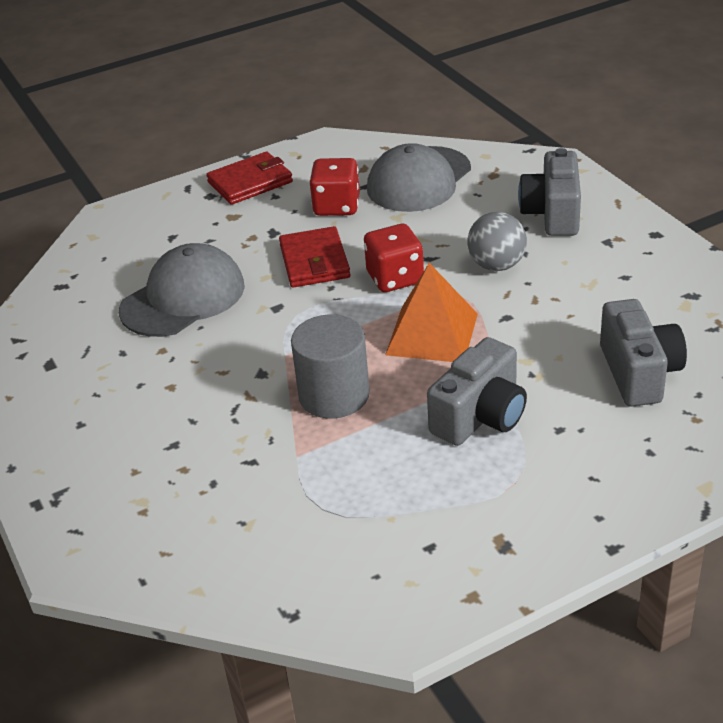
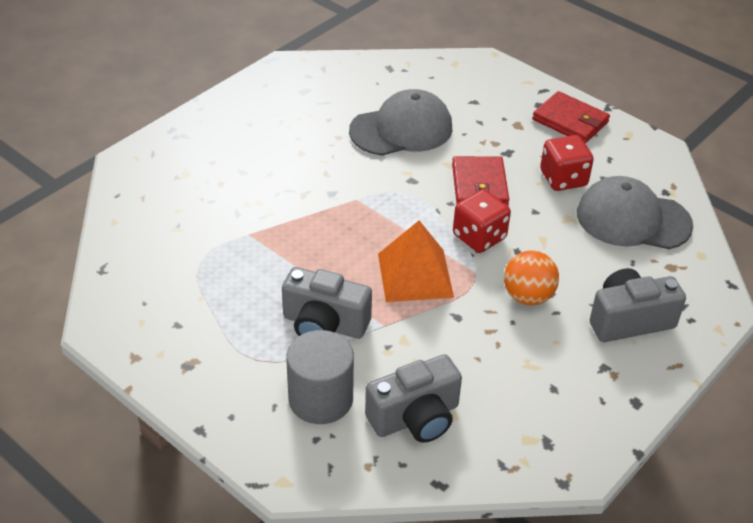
camera: 65 degrees right, 5 degrees up
(183, 298) = (401, 129): grey cap -> grey cap turned 45 degrees counterclockwise
(314, 261) = (479, 185): red wallet -> red wallet turned 60 degrees counterclockwise
(334, 395) = (320, 237): grey cylinder -> grey cylinder (320, 399)
(497, 265) = (528, 296): grey ball -> orange ball

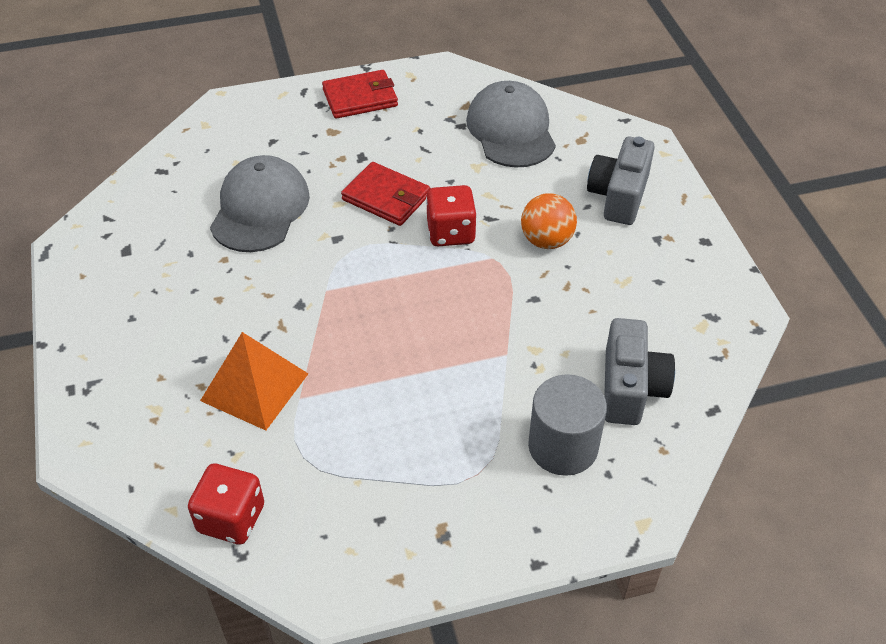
camera: 55 degrees left, 5 degrees up
(324, 324) = (472, 397): grey camera -> none
(415, 275) = (461, 300): orange pyramid -> orange pyramid (254, 387)
(563, 179) = (427, 142): red dice -> red dice (231, 518)
(633, 219) = (511, 130): grey cap -> grey cap turned 120 degrees clockwise

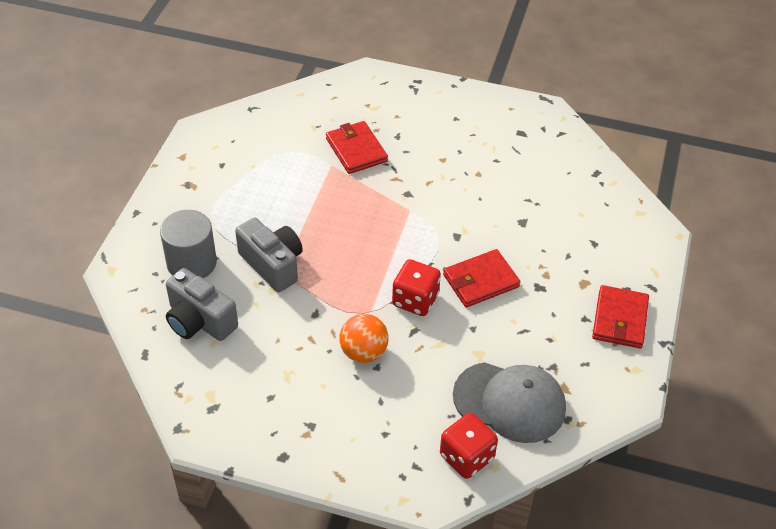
camera: 120 degrees right, 0 degrees up
(231, 518) = (275, 112): red dice -> red dice (466, 457)
(254, 387) = (356, 150): orange pyramid -> red wallet
(260, 209) = (517, 208): grey cap -> none
(619, 196) = (375, 430): grey camera -> grey camera (272, 264)

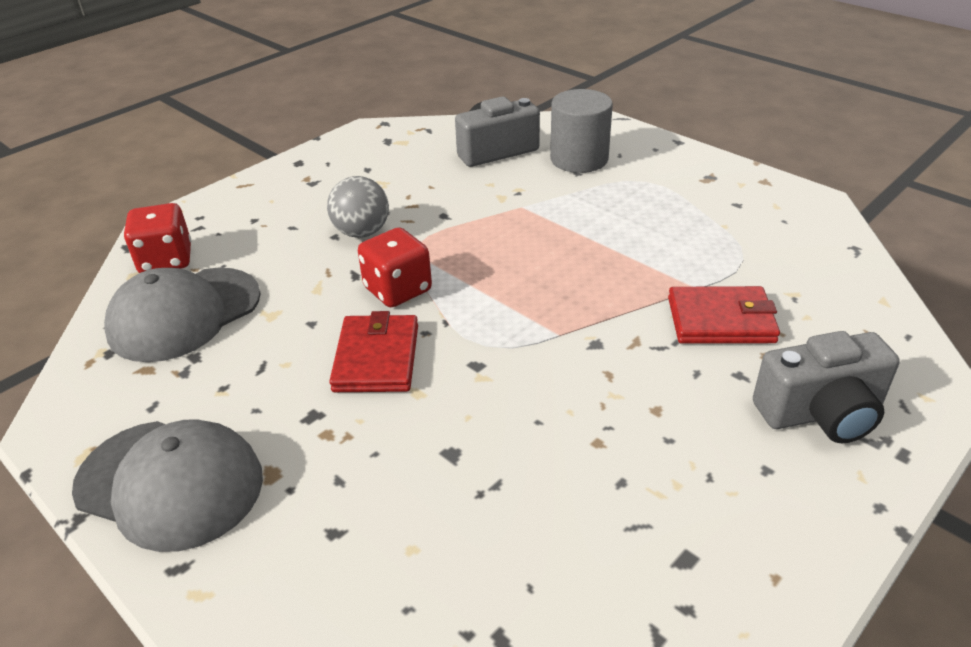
camera: 120 degrees right, 10 degrees down
(272, 264) = (539, 204): grey camera -> grey camera (821, 413)
(363, 352) = (362, 232): orange ball -> grey ball
(619, 319) = (170, 483): red wallet -> grey cap

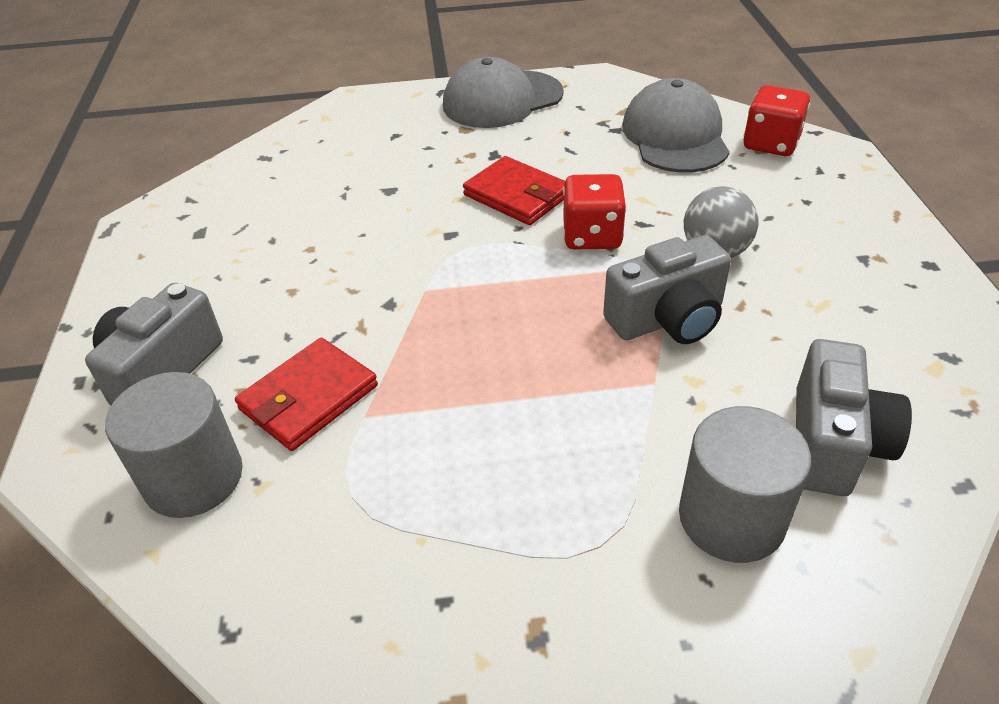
camera: 130 degrees right, 5 degrees up
(458, 223) = (668, 319): none -> grey camera
(836, 323) = (193, 478): none -> grey cylinder

